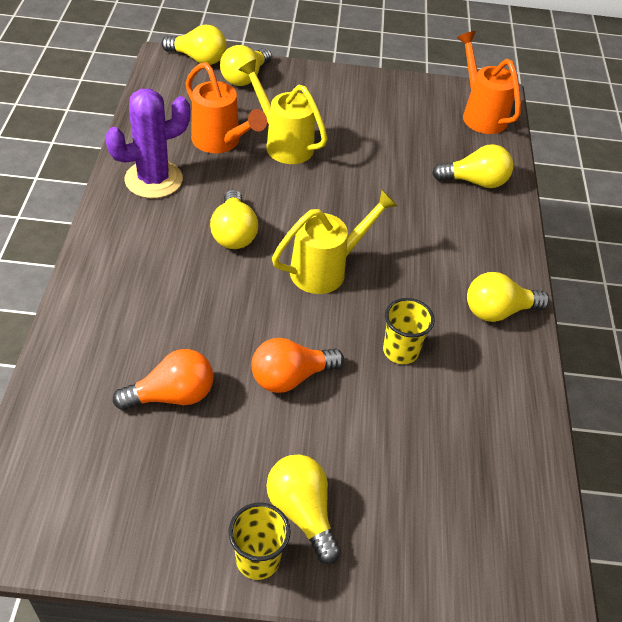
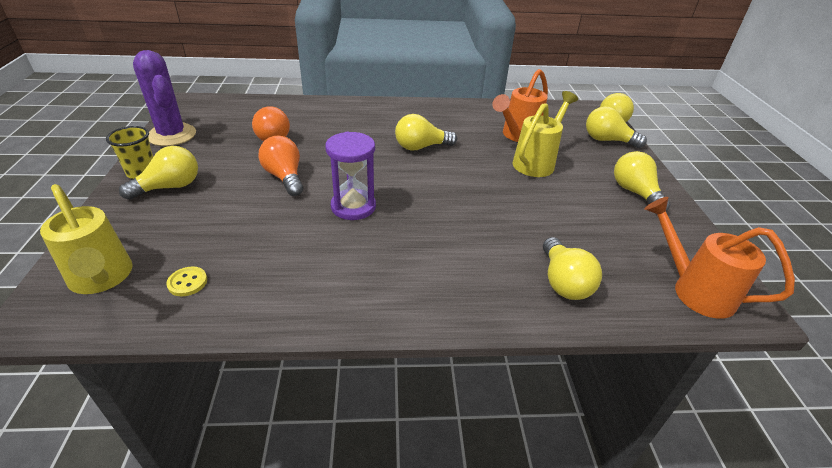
camera: 85 degrees right, 10 degrees down
(153, 179) = (461, 115): purple cactus -> purple cactus (172, 135)
(326, 269) = (396, 188): yellow watering can -> yellow watering can (102, 279)
(360, 311) = (353, 206): none -> purple hourglass
(400, 351) = (311, 229): yellow cup -> none
(480, 114) = (694, 290): orange watering can -> orange watering can turned 105 degrees counterclockwise
(490, 459) = (187, 282): none -> yellow button
(498, 311) = (368, 295): yellow light bulb -> yellow light bulb (635, 192)

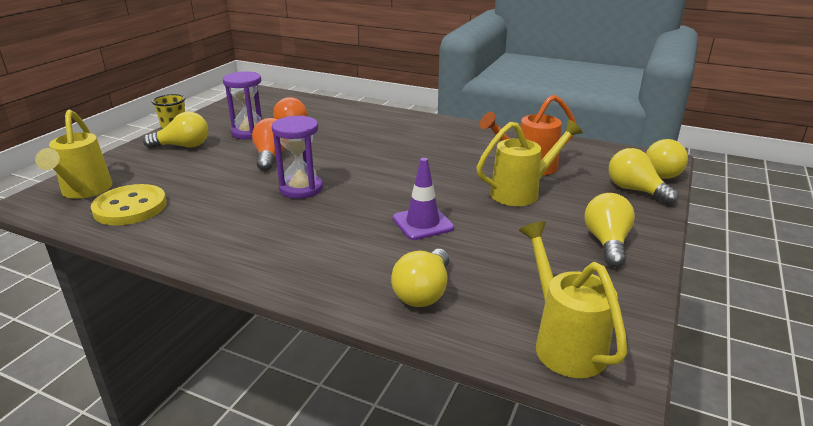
camera: 30 degrees right, 10 degrees down
(172, 135) = (221, 113): purple cactus -> none
(187, 282) = (130, 207): yellow button -> yellow button, size x2.23
(231, 153) = (249, 132): none -> purple hourglass
(421, 147) = (414, 157): yellow light bulb -> none
(495, 213) = (423, 223): none -> purple traffic cone
(694, 290) = (564, 343): orange watering can -> yellow watering can

